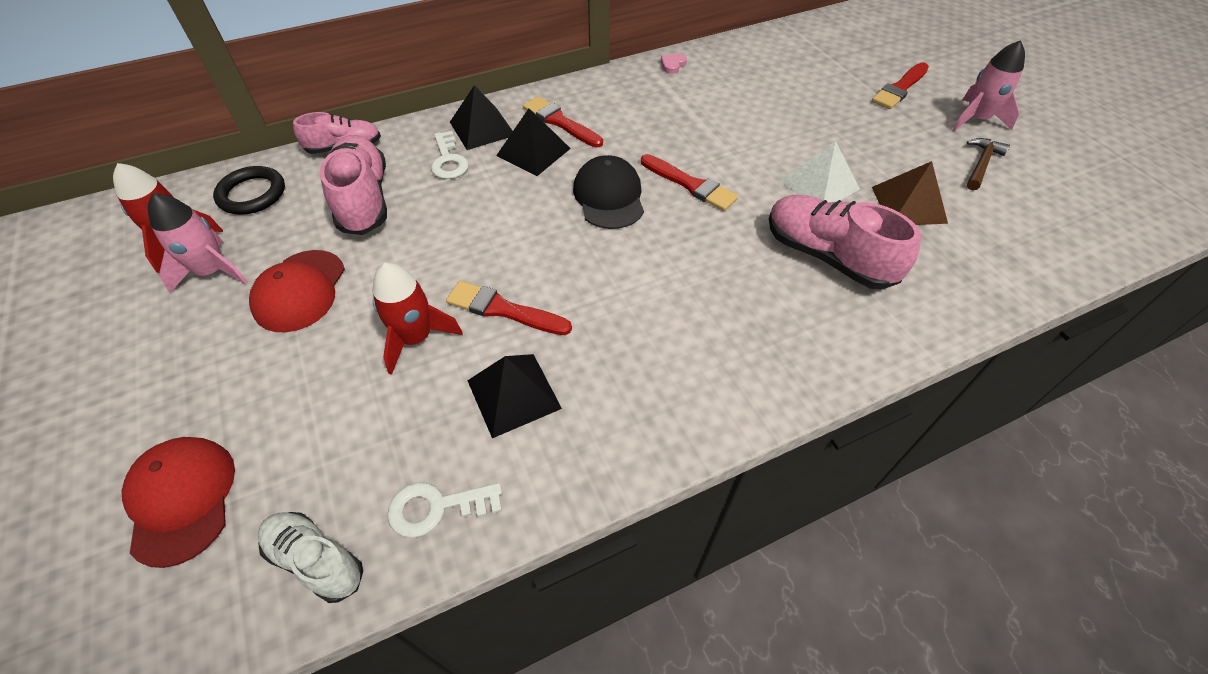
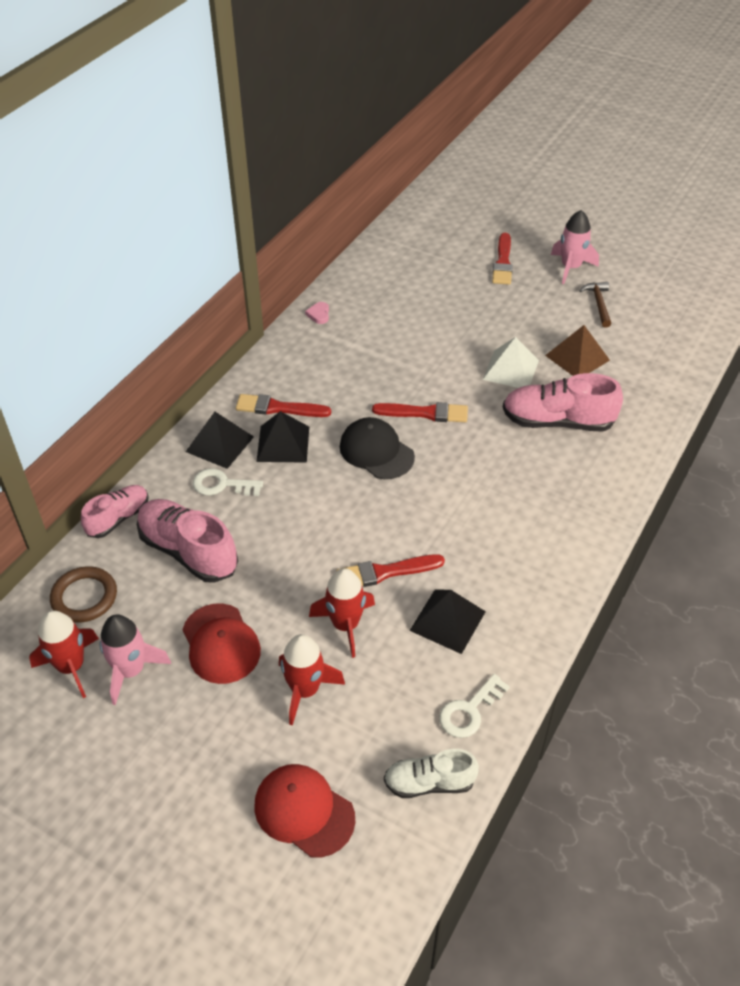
camera: 35 degrees left, 5 degrees down
(252, 194) = (84, 597): black ring -> brown ring
(316, 378) = (305, 690): none -> red rocket
(448, 160) = (222, 485): white key -> white key turned 150 degrees clockwise

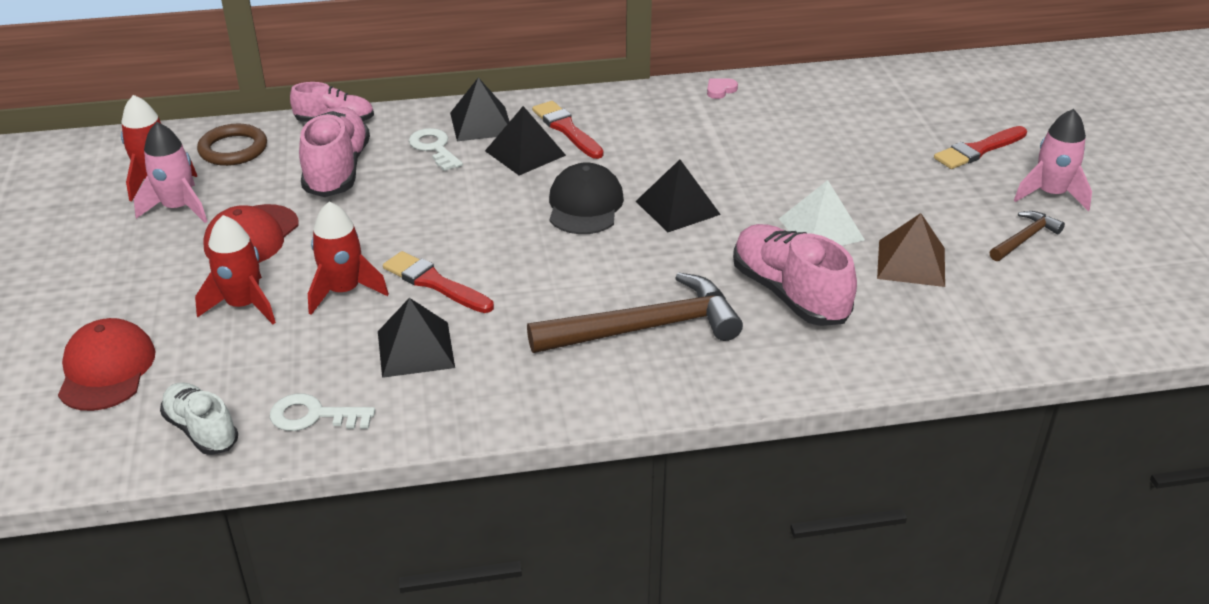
camera: 50 degrees right, 10 degrees down
(425, 413) = (677, 207): red brush -> black pyramid
(530, 501) = (645, 328): none -> brown hammer

